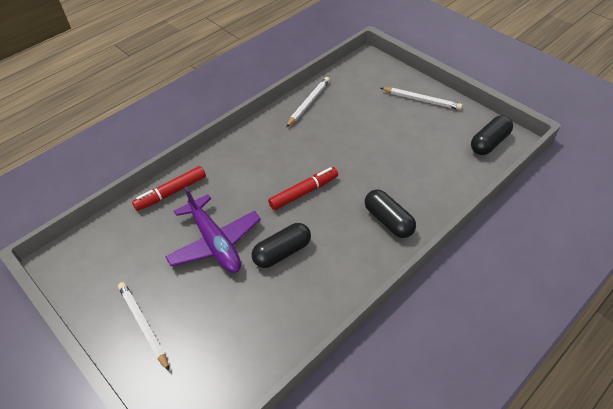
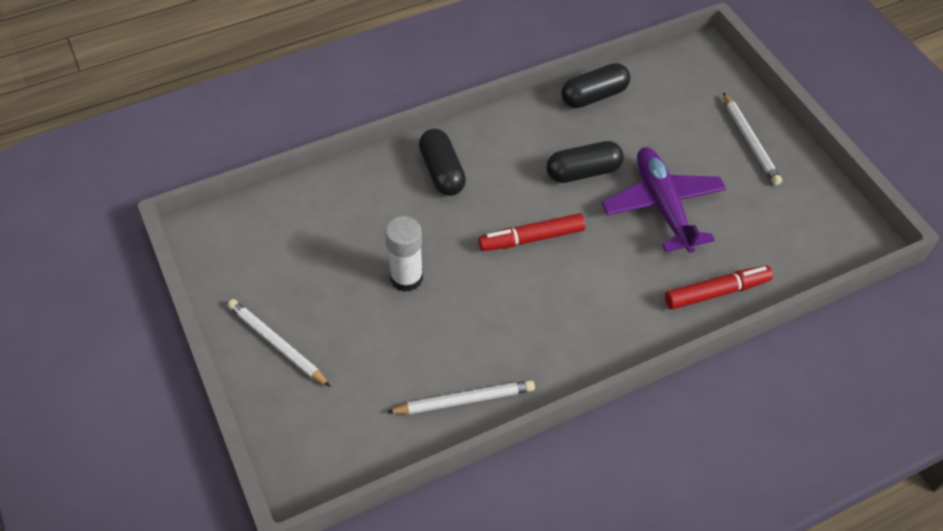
camera: 165 degrees left, 5 degrees up
(308, 103) = (464, 400): white pencil -> white pencil turned 150 degrees counterclockwise
(372, 148) = (406, 278): none -> white glue stick
(489, 143) = (239, 236): black capsule -> black capsule (594, 96)

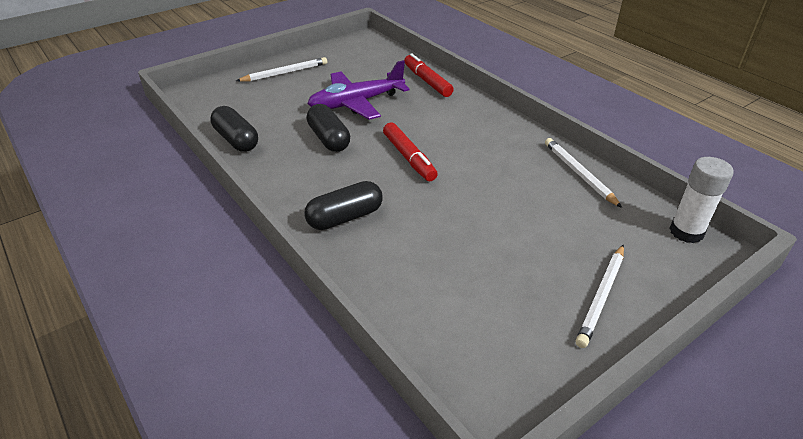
camera: 100 degrees left, 15 degrees down
(406, 278) = (480, 221): white glue stick -> white glue stick (686, 232)

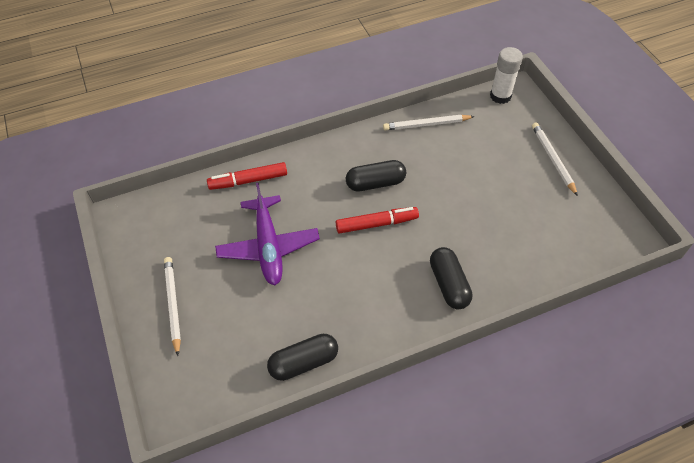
camera: 75 degrees left, 15 degrees up
(329, 139) = (327, 280): black capsule -> black capsule (375, 183)
(601, 297) = (552, 159): white pencil -> white pencil turned 150 degrees counterclockwise

